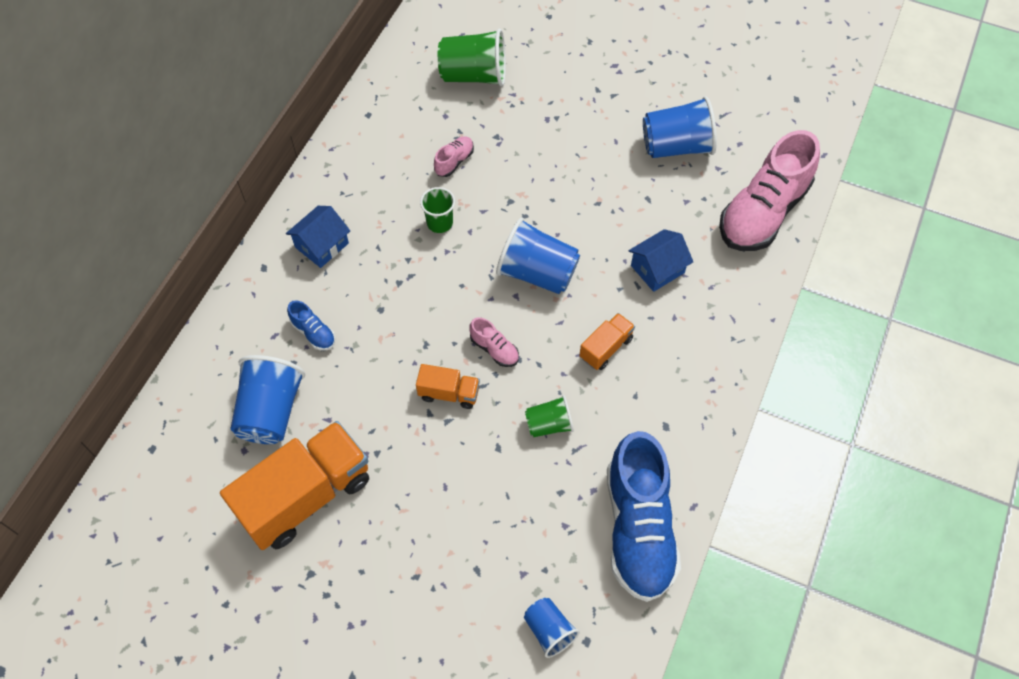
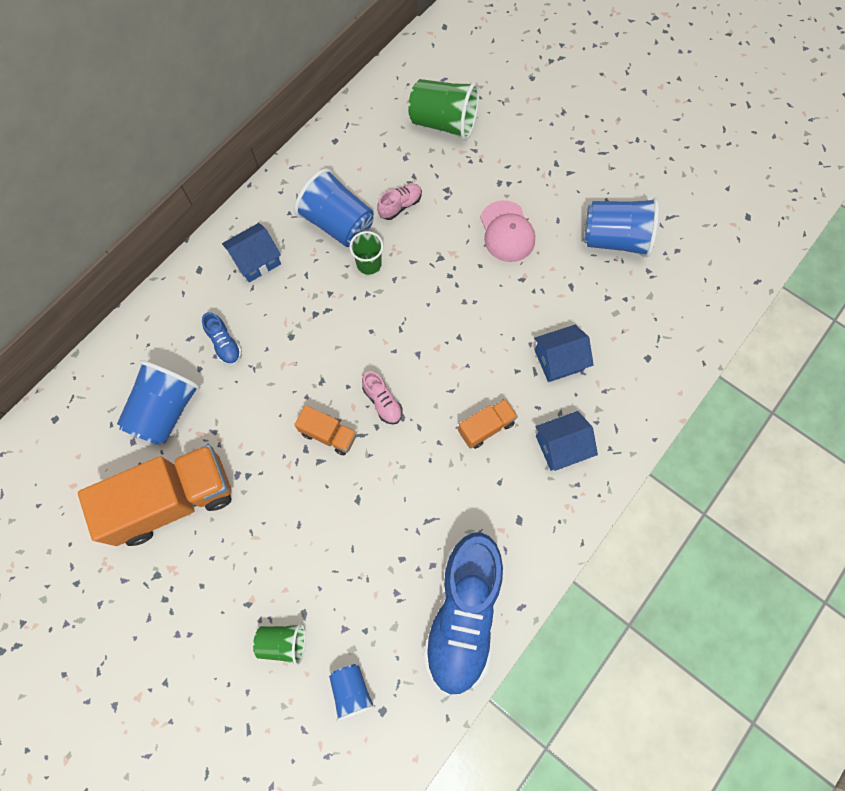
camera: 15 degrees right, 10 degrees up
(537, 273) = (444, 336): blue cup -> blue cup (338, 224)
(549, 424) = (411, 489): green cup -> green cup (283, 642)
(569, 162) = (507, 231): none -> pink cap
(685, 348) = (561, 446): none -> blue house
(763, 212) = (678, 327): pink shoe -> none

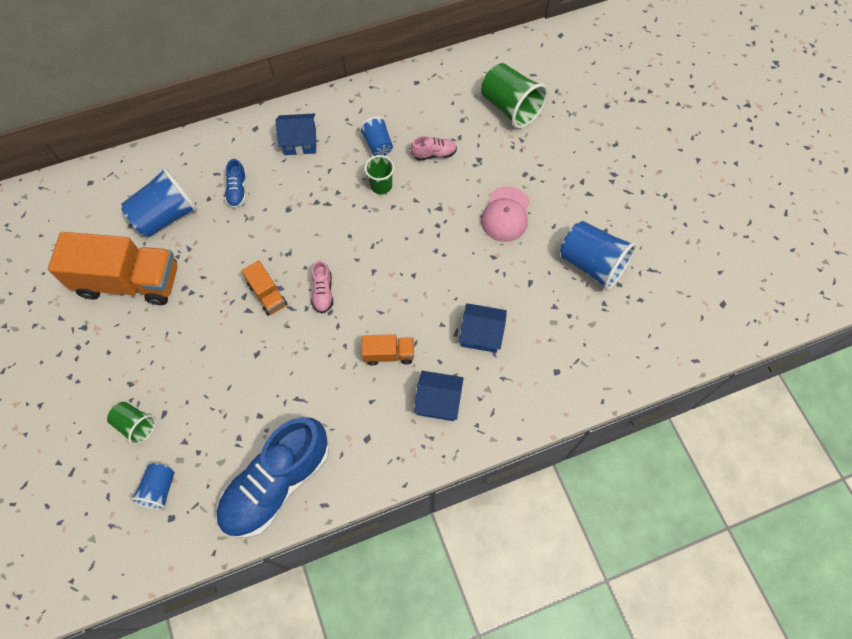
camera: 30 degrees right, 5 degrees down
(338, 224) = (378, 144): blue cup -> blue cup, size x0.57

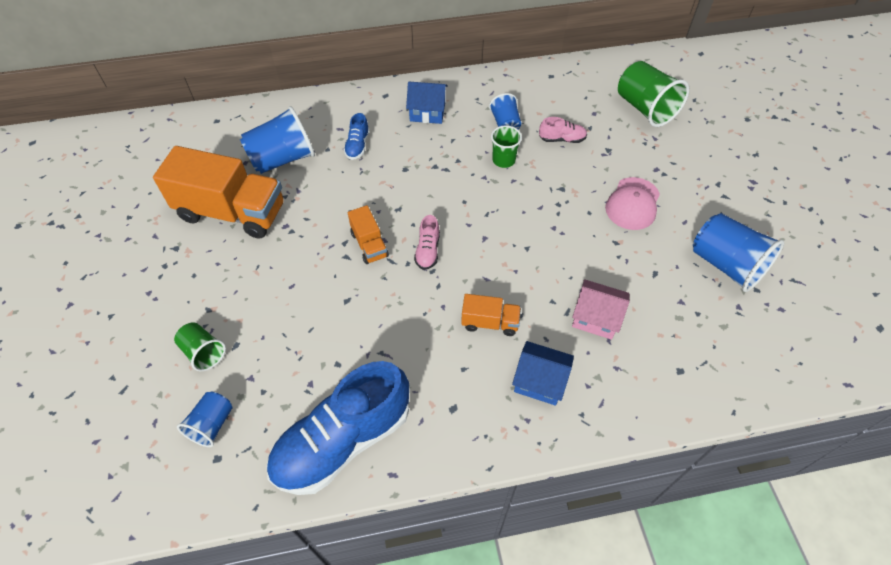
camera: 10 degrees right, 10 degrees down
(481, 334) = (596, 317): blue house -> pink house

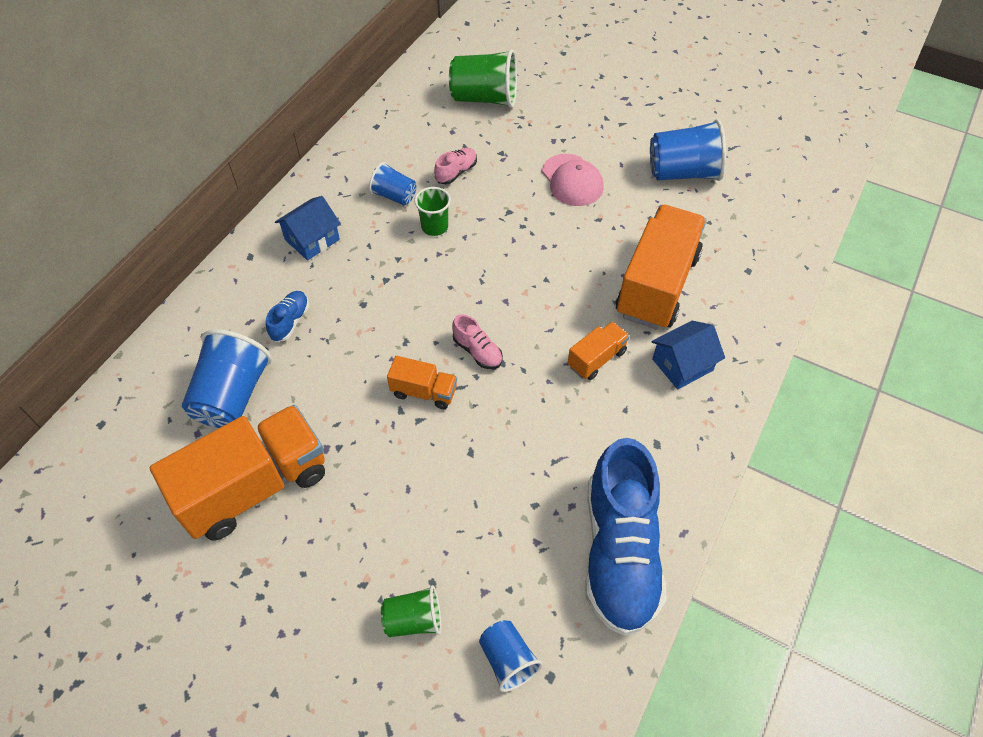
camera: 50 degrees left, 0 degrees up
(357, 146) = (290, 321): blue shoe -> blue shoe turned 120 degrees counterclockwise
(596, 317) = (657, 285): pink house -> orange truck

